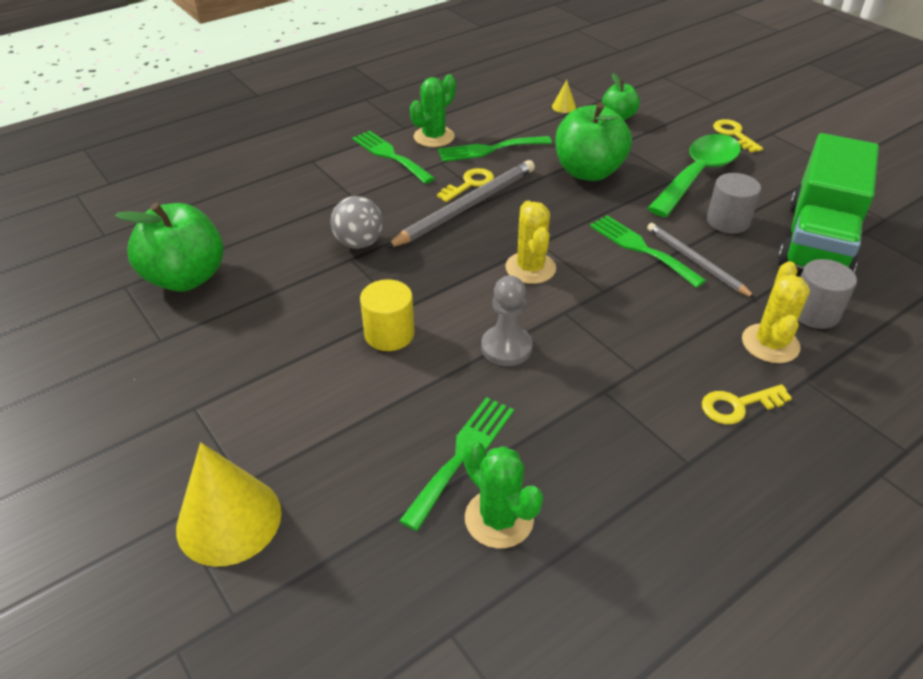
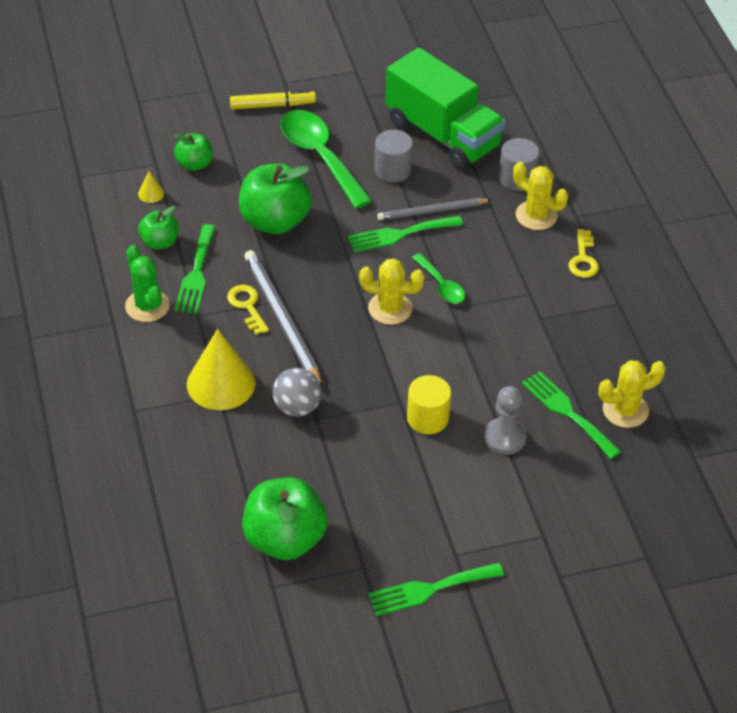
camera: 70 degrees left, 5 degrees up
(229, 520) = (572, 549): yellow cone -> yellow cone (221, 383)
(390, 155) = (162, 348): green fork -> green fork (430, 589)
(499, 519) = (625, 410): green cactus -> yellow cactus
(506, 347) = (475, 354): grey pawn -> grey pawn (504, 437)
(511, 124) = (160, 242): none -> green apple
(592, 295) = (441, 285): none -> green spoon
(734, 134) = (272, 105): yellow key -> yellow marker

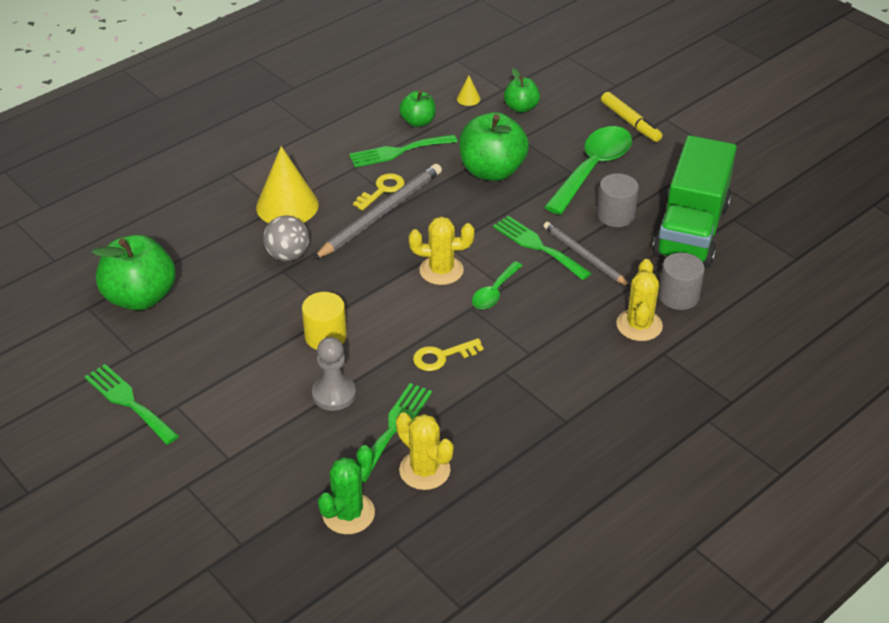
camera: 65 degrees right, 5 degrees down
(147, 306) = (344, 140): green cactus -> green cactus (348, 513)
(390, 308) = (441, 270): yellow cactus -> yellow cactus turned 75 degrees counterclockwise
(583, 259) = (608, 376): yellow key -> yellow key (442, 356)

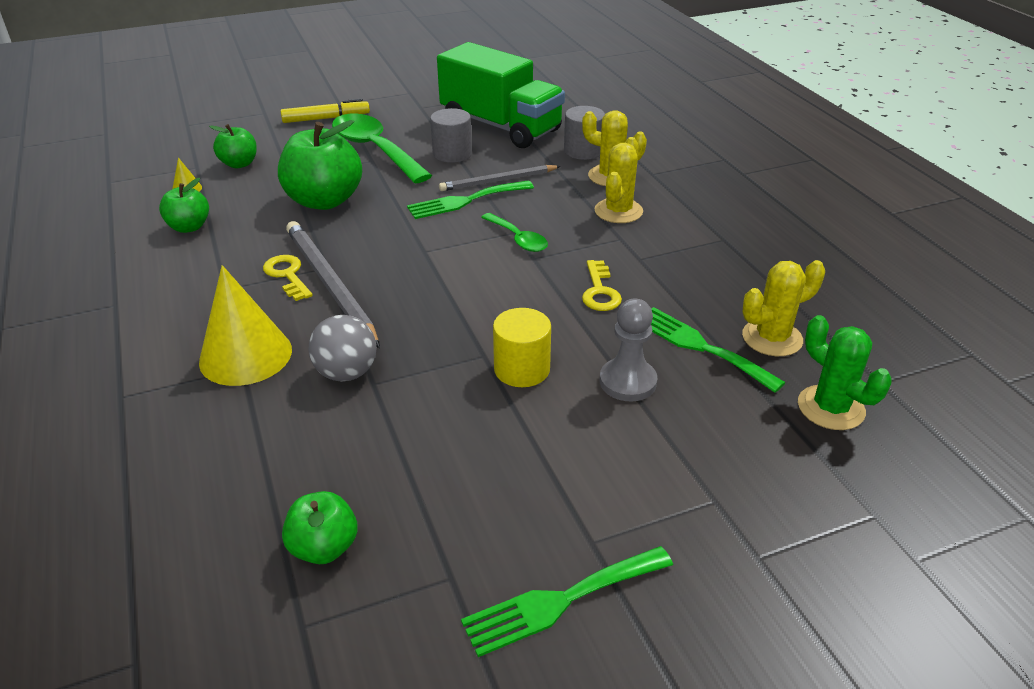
camera: 70 degrees left, 5 degrees down
(140, 297) = (324, 547): green apple -> green apple, size x0.55
(398, 151) = (228, 251): green fork -> none
(441, 270) = (461, 264): yellow cactus -> yellow cactus (618, 211)

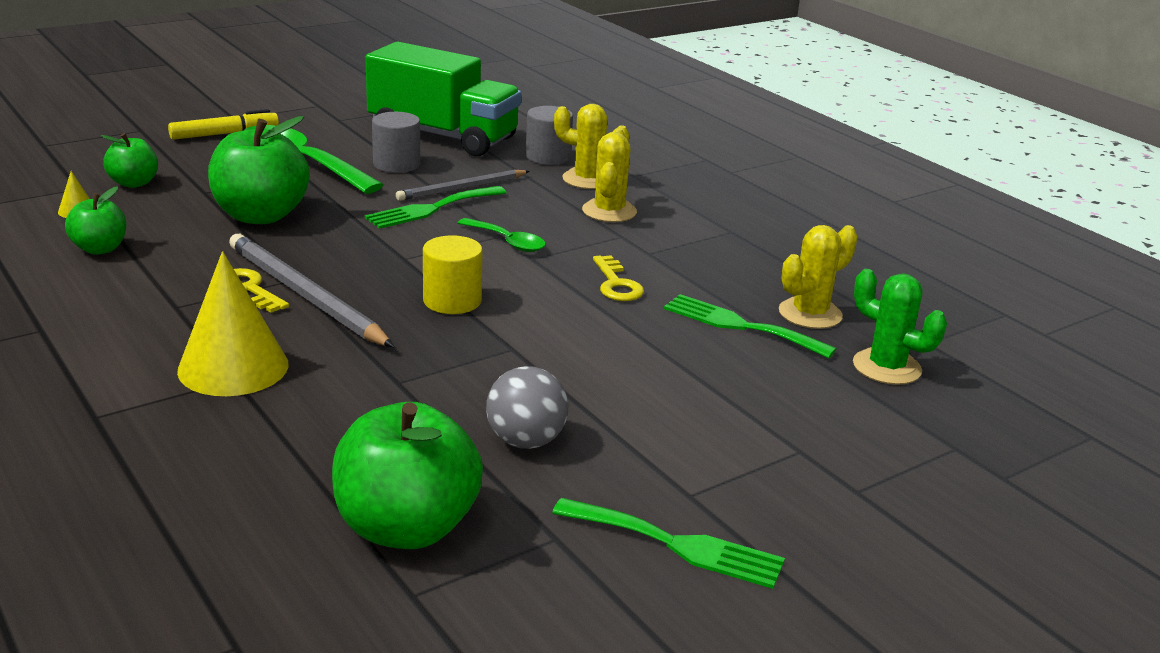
camera: 15 degrees left, 10 degrees down
(324, 547) = (406, 527): green apple -> green apple, size x1.83
(347, 373) = (362, 375): grey ball -> grey ball (525, 441)
(522, 369) = (559, 358): yellow cylinder -> yellow cylinder (452, 301)
(560, 601) = (677, 545): green fork -> green fork turned 120 degrees counterclockwise
(627, 382) = (676, 360): grey pawn -> none

